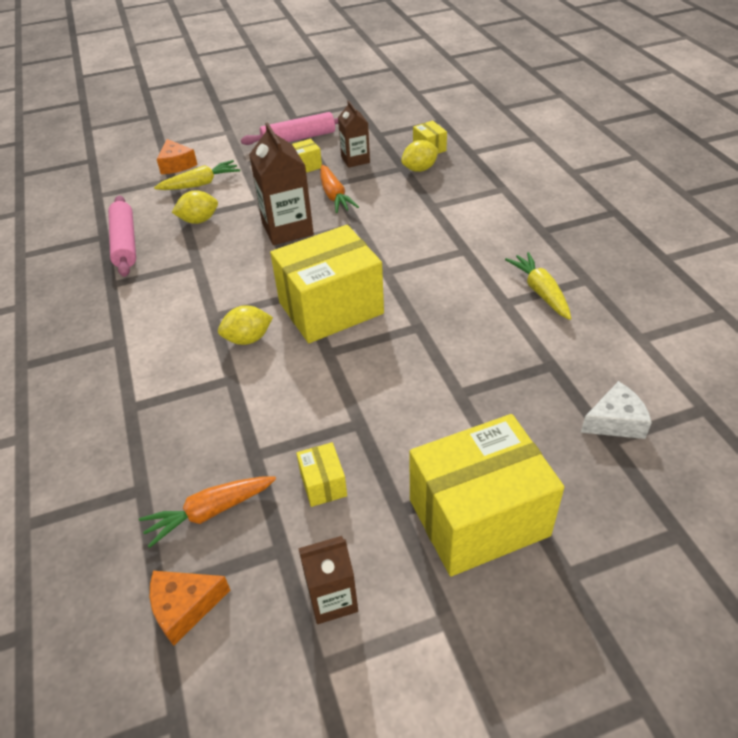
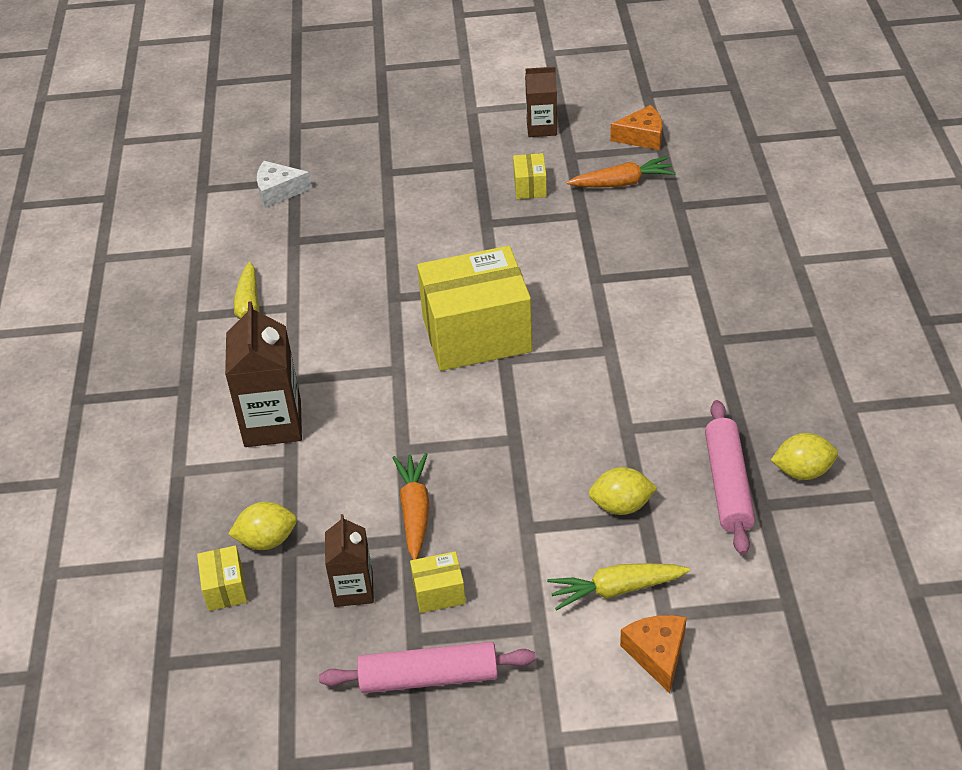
camera: 165 degrees left, 0 degrees up
(248, 339) = (574, 316): yellow lemon -> yellow lemon (802, 471)
(287, 229) = (498, 461): brown carton -> brown carton (273, 423)
(478, 517) = (423, 152): yellow box -> none

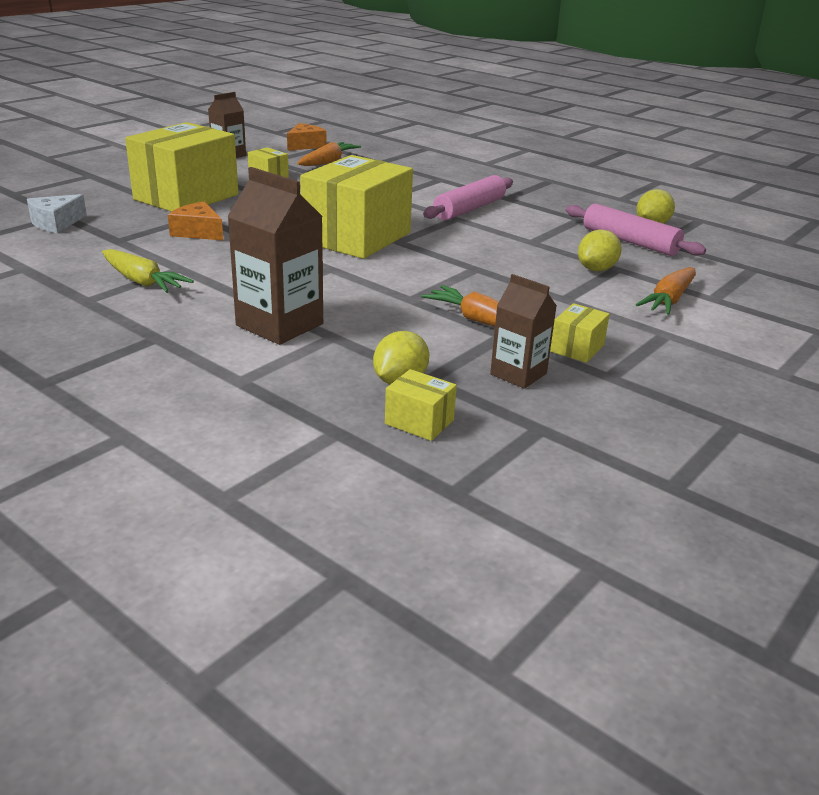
camera: 50 degrees left, 15 degrees down
(417, 193) = (186, 197): none -> yellow box
(429, 677) = (658, 388): pink rolling pin -> pink rolling pin (469, 209)
(616, 589) = (669, 300): yellow carrot -> orange carrot
(657, 654) = (746, 314): orange cheese -> orange cheese (198, 232)

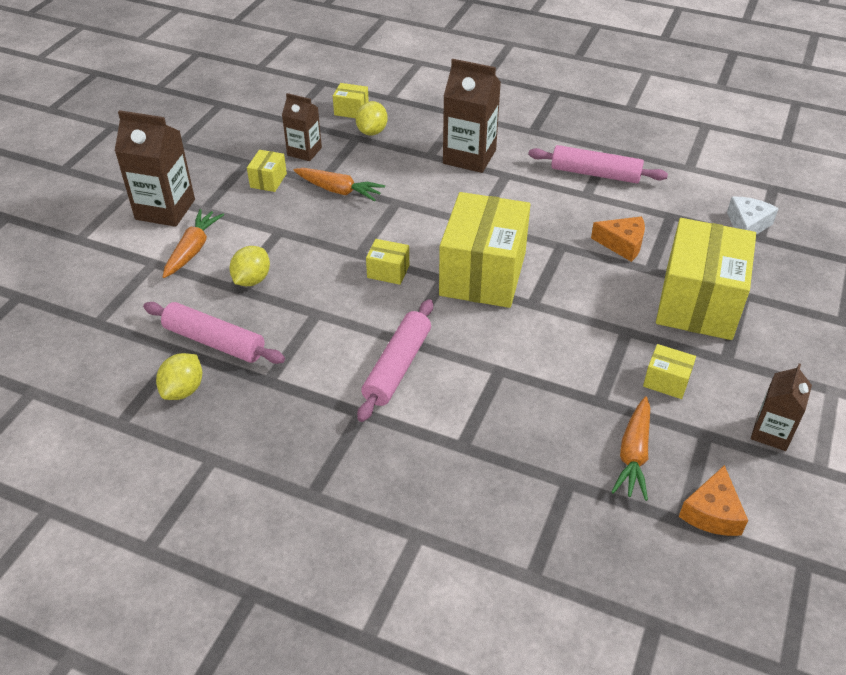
camera: 165 degrees right, 15 degrees up
(142, 281) = (595, 174): yellow carrot -> pink rolling pin
(450, 253) = (388, 271): none -> yellow box
(719, 342) = (165, 209): none -> brown carton

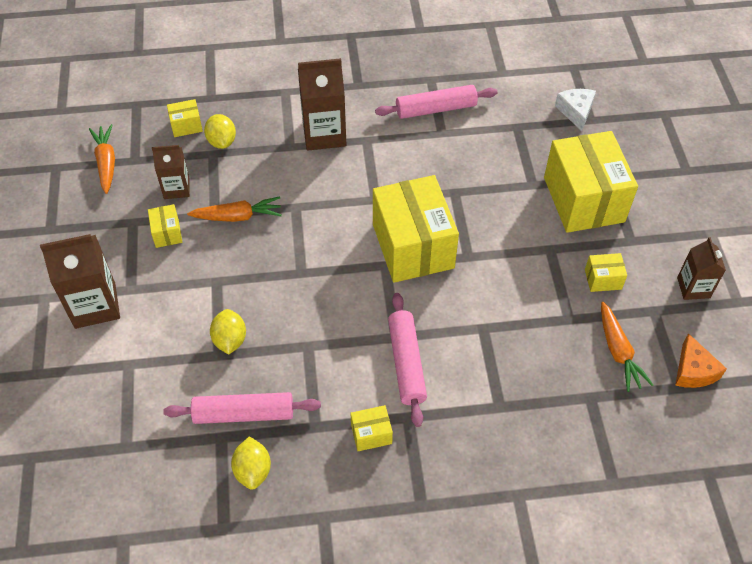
camera: 30 degrees left, 10 degrees up
(193, 250) = (154, 335): orange carrot -> orange carrot (106, 163)
(388, 271) = (337, 279): yellow box -> yellow box (371, 434)
(622, 244) = (498, 170): orange cheese -> none

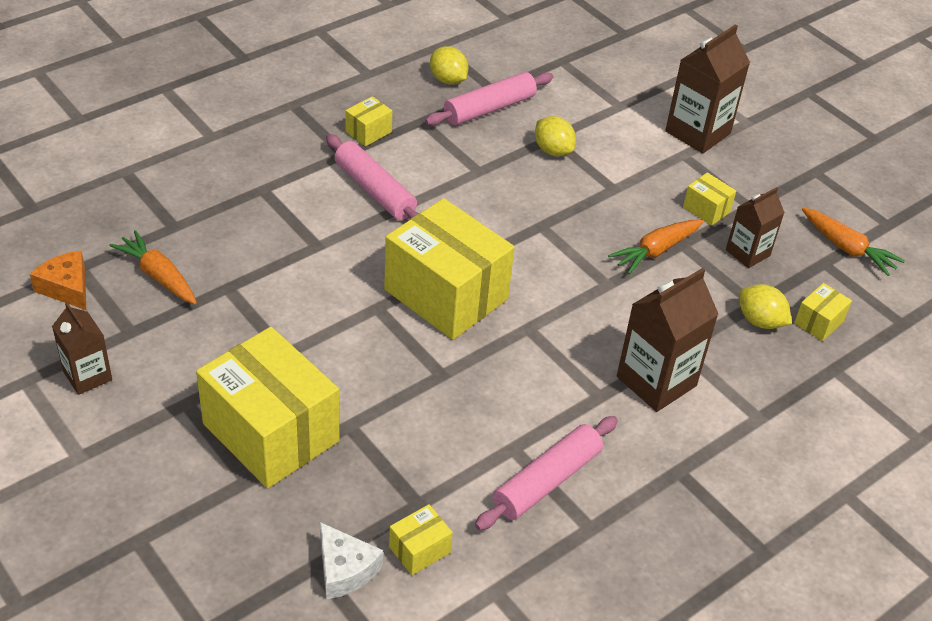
camera: 145 degrees right, 10 degrees down
(603, 279) = (205, 343): yellow box -> yellow box (419, 550)

